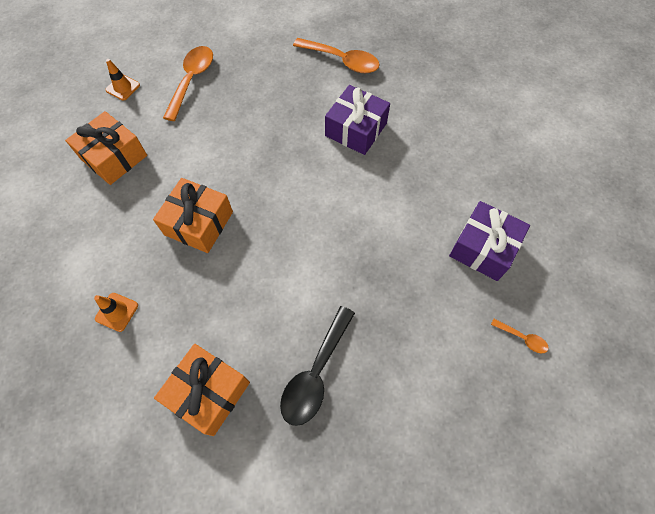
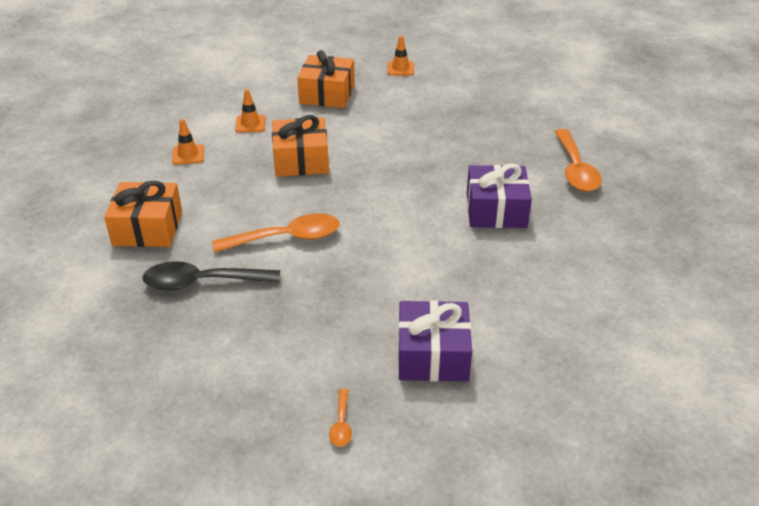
camera: 60 degrees right, 25 degrees down
(110, 238) = (250, 124): none -> orange traffic cone
(192, 80) = (447, 96): orange spoon -> orange spoon (287, 238)

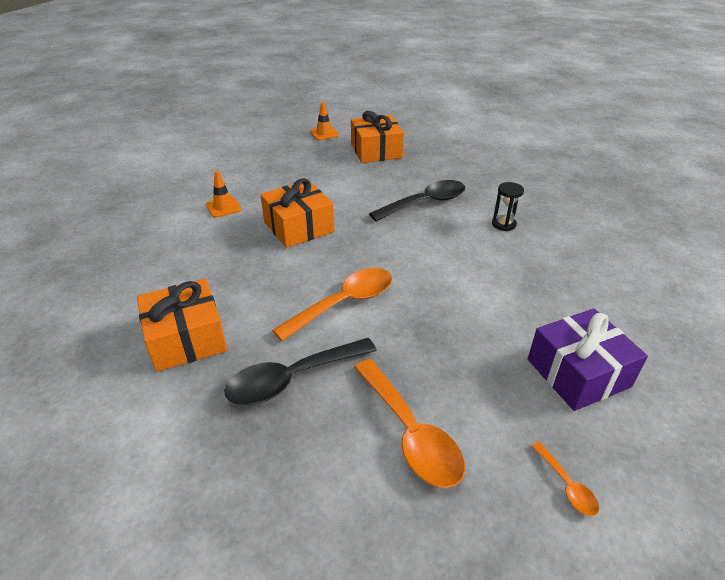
camera: 25 degrees left, 0 degrees up
(188, 155) = (179, 251): orange traffic cone -> none
(327, 94) = (277, 166): orange gift -> orange gift (376, 151)
(438, 168) = (425, 203): none -> black spoon
(496, 210) = (503, 224): purple gift -> black hourglass
(575, 169) = (530, 177): orange spoon -> orange spoon (410, 433)

